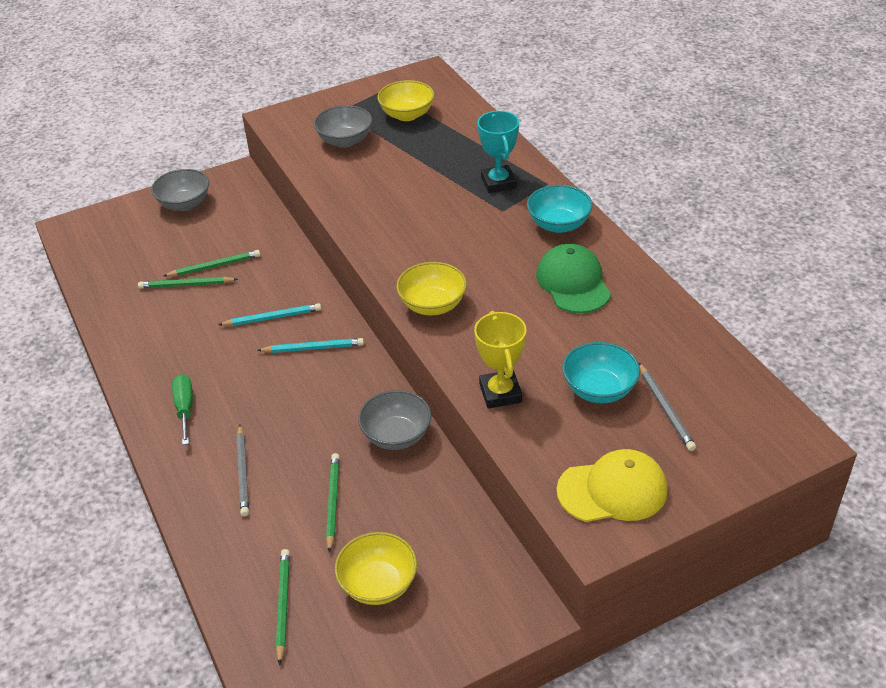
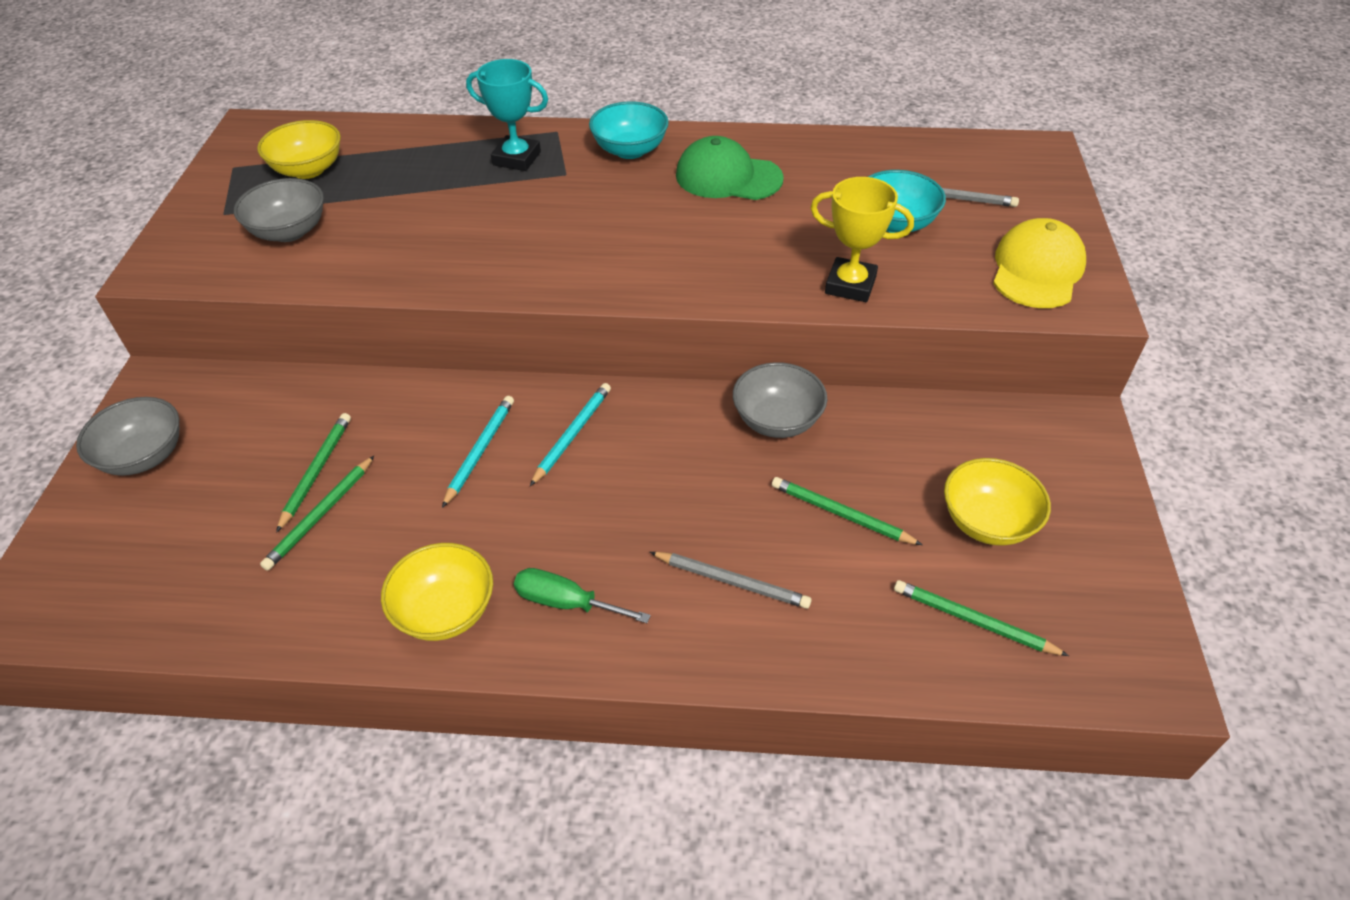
camera: 60 degrees left, 5 degrees up
(432, 305) = (669, 278): yellow bowl -> yellow bowl (445, 611)

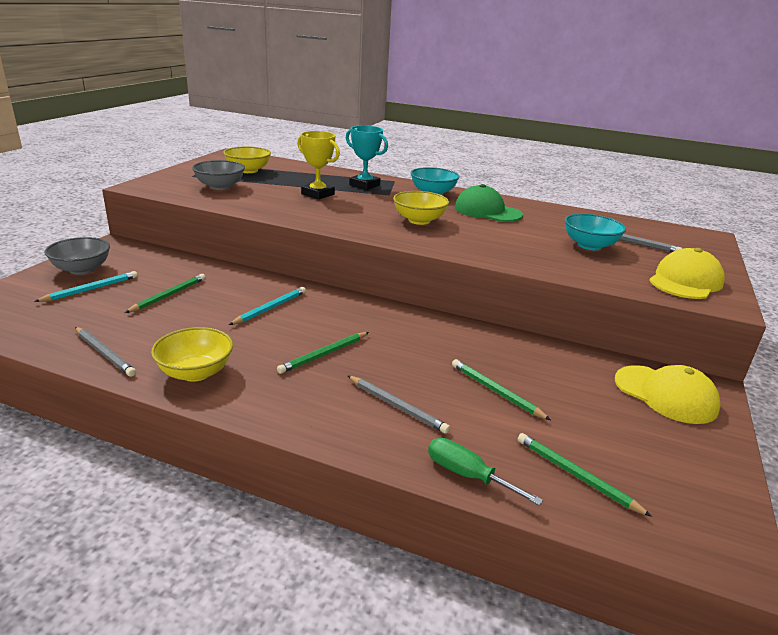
camera: 15 degrees right, 20 degrees down
(296, 619) = (104, 353): none -> grey pencil
(320, 515) = (156, 313): green pencil -> green pencil (324, 354)
(566, 602) = (276, 388): green screwdriver -> green screwdriver (467, 475)
(572, 435) = (332, 314): turquoise pencil -> turquoise pencil (91, 289)
(777, 420) = (472, 337): grey bowl -> none
(850, 285) = (545, 263): yellow trophy -> yellow trophy (318, 194)
(987, 522) = (609, 422): yellow bowl -> yellow bowl (419, 220)
(1038, 451) = (665, 394): none -> yellow cap

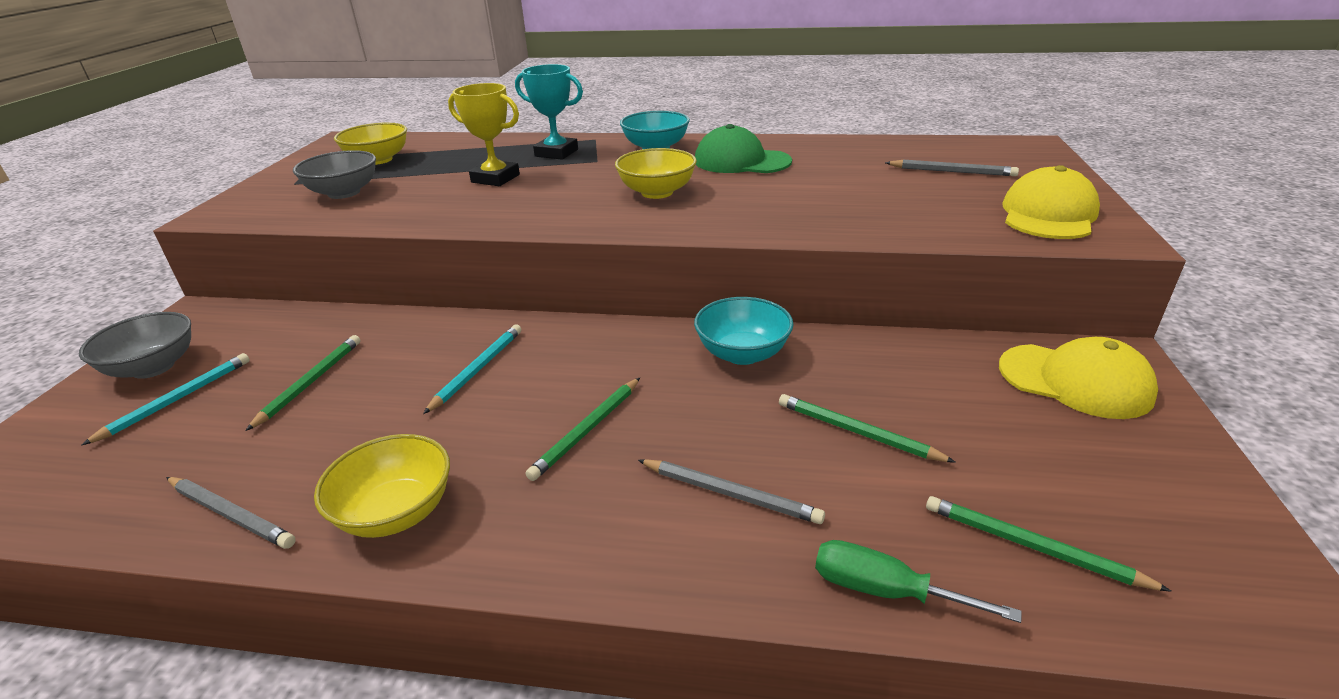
camera: 10 degrees left, 5 degrees up
(589, 245) = (900, 186): turquoise bowl -> turquoise bowl (742, 353)

